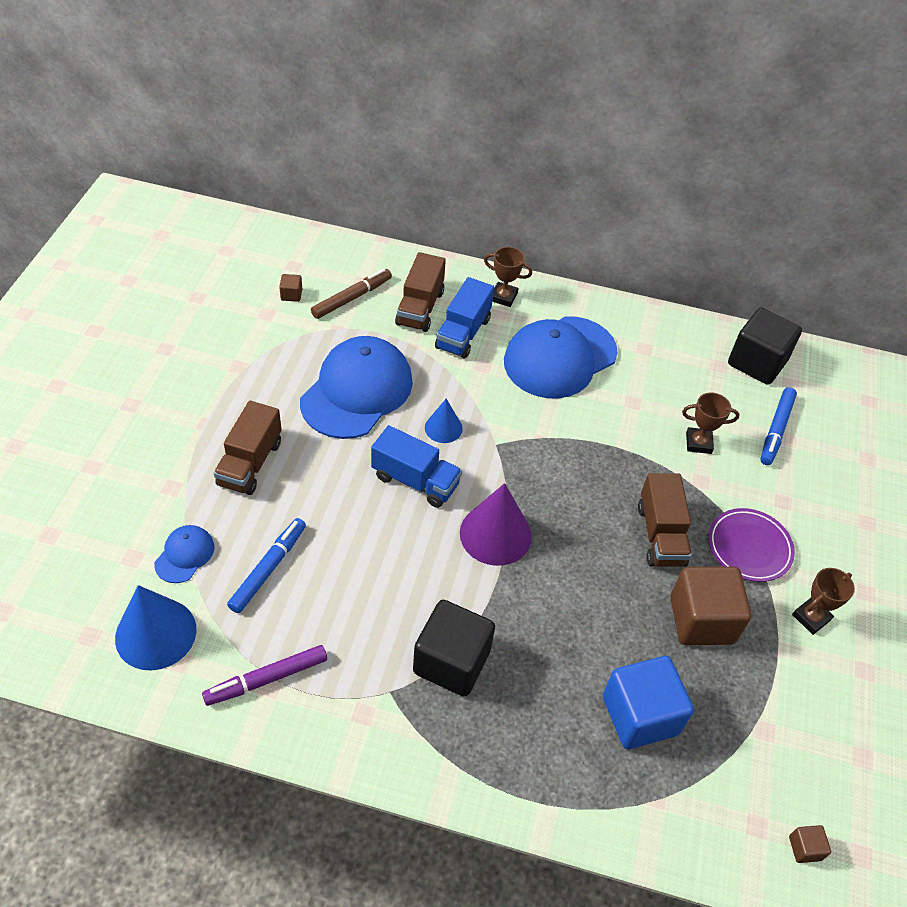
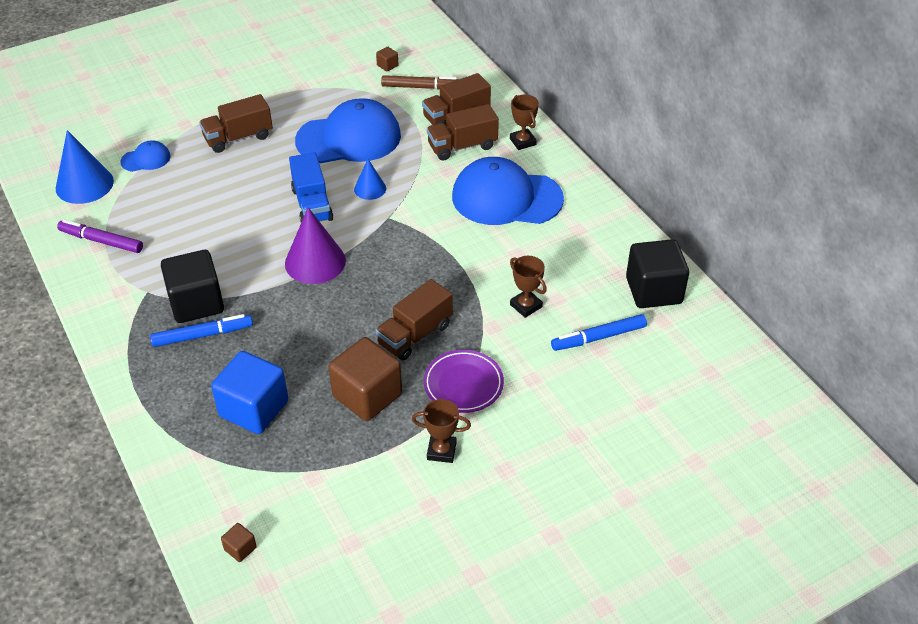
camera: 50 degrees right, 5 degrees down
(268, 568) = (174, 193): blue marker -> blue marker (202, 335)
(463, 333) = (462, 146): blue truck -> brown truck

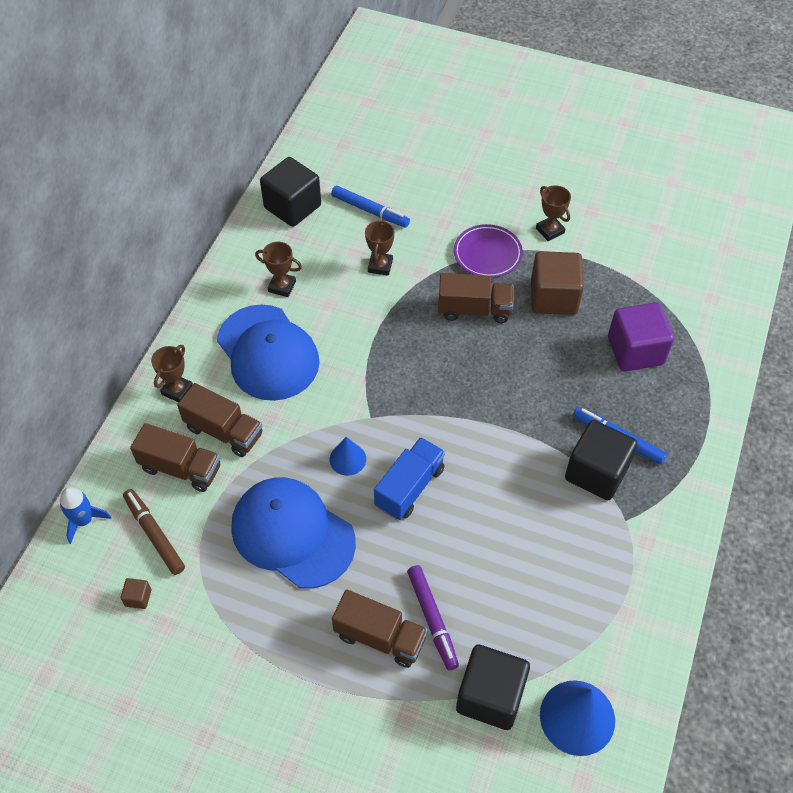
camera: 130 degrees left, 10 degrees up
(101, 241) = (619, 617): purple marker -> purple marker (432, 619)
(146, 159) = (490, 696): blue cap -> black cube
(240, 548) = (724, 275): brown cube -> none
(254, 409) = (635, 351): blue cube -> purple cube
(315, 262) = (471, 428): purple cone -> none
(465, 67) = (84, 520): none -> blue rocket
(565, 237) = (282, 286): none -> brown trophy

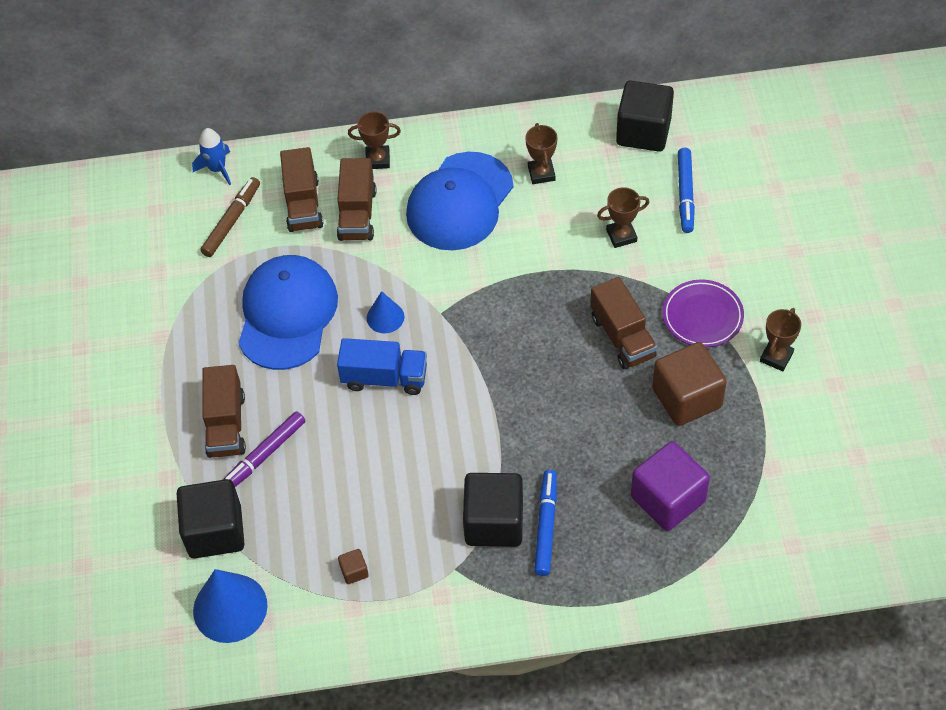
camera: 65 degrees right, 0 degrees up
(138, 598) = (171, 242): brown cube -> brown cube (354, 571)

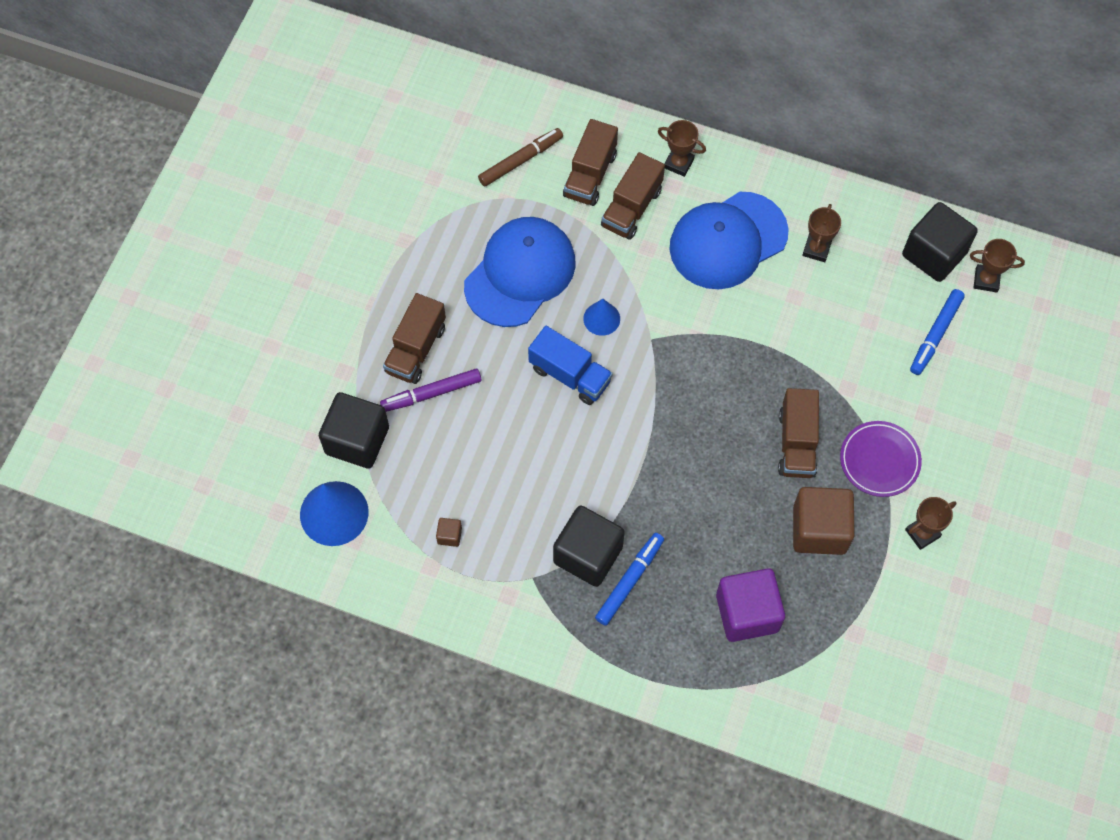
camera: 25 degrees right, 10 degrees up
(217, 169) = (535, 103): blue rocket -> none
(621, 236) = (853, 346): brown trophy -> brown trophy (986, 280)

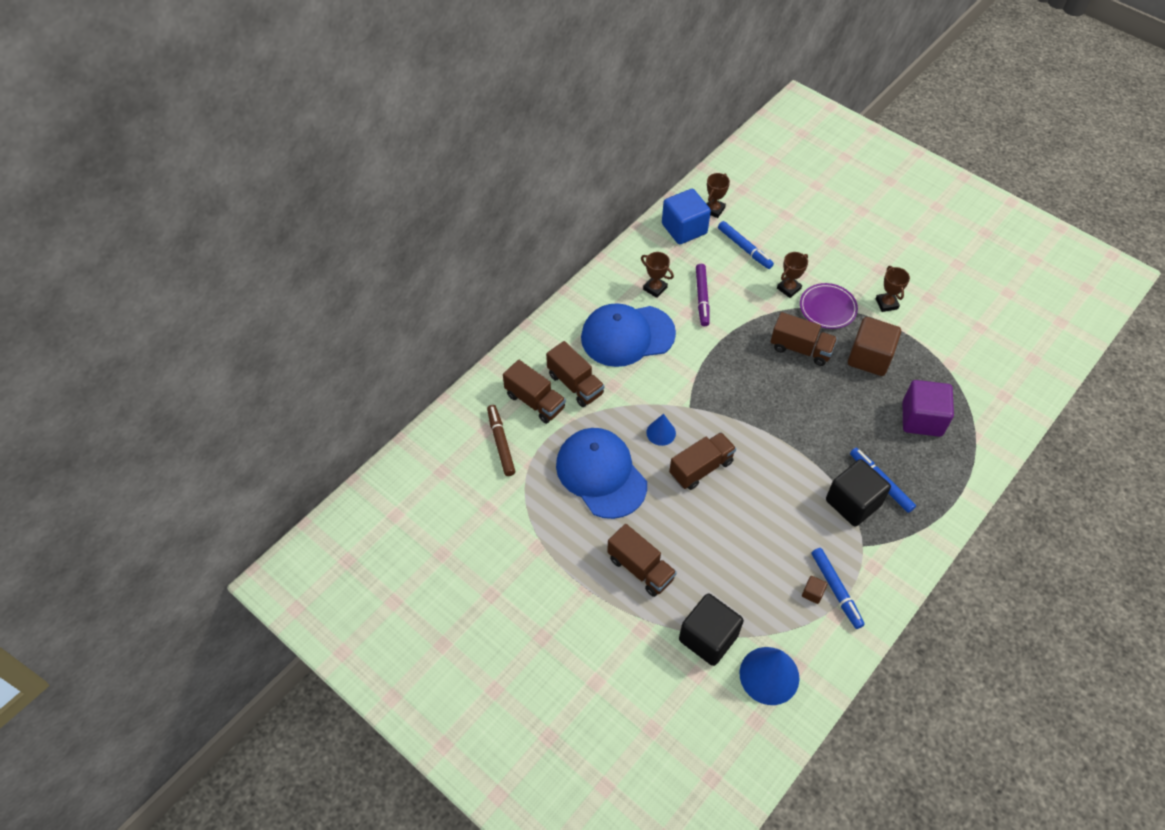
camera: 70 degrees left, 10 degrees down
(431, 393) = (684, 569): purple marker -> purple marker (702, 298)
(462, 560) = (836, 590): none -> blue marker
(570, 375) = (701, 468): blue truck -> brown truck
(678, 163) = (550, 344): brown trophy -> brown trophy (788, 288)
(728, 241) = (627, 335): blue cap -> blue cap turned 90 degrees clockwise
(934, 254) = (684, 229): black cube -> blue cube

